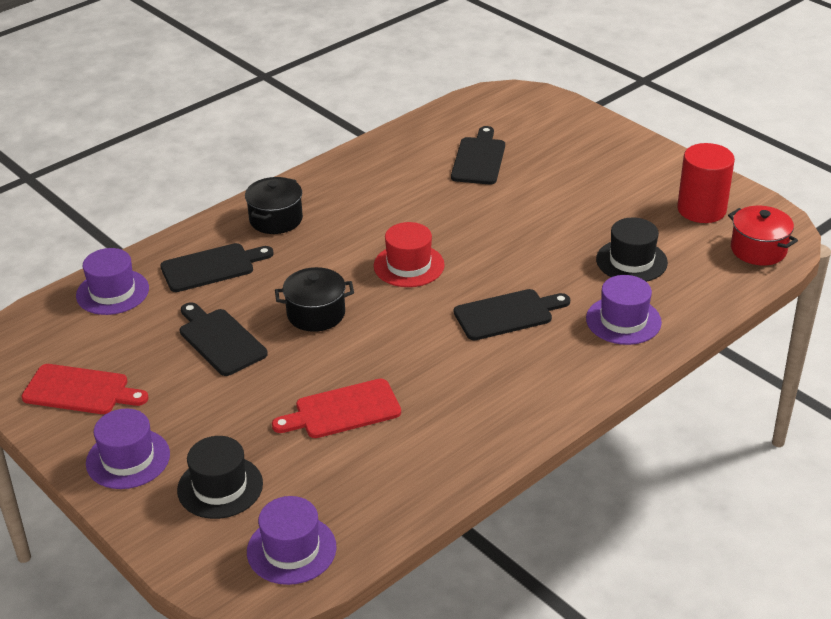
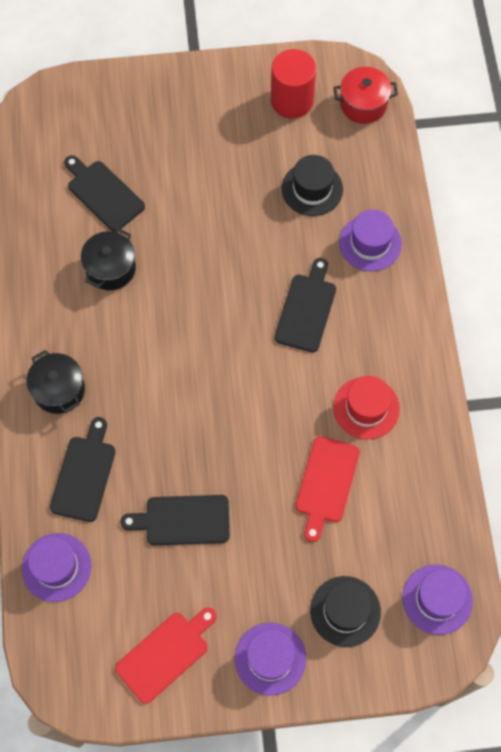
camera: 55 degrees left, 30 degrees up
(316, 314) = (204, 435): black pot -> black pot (111, 268)
(409, 265) = (198, 334): red hat -> red hat (366, 408)

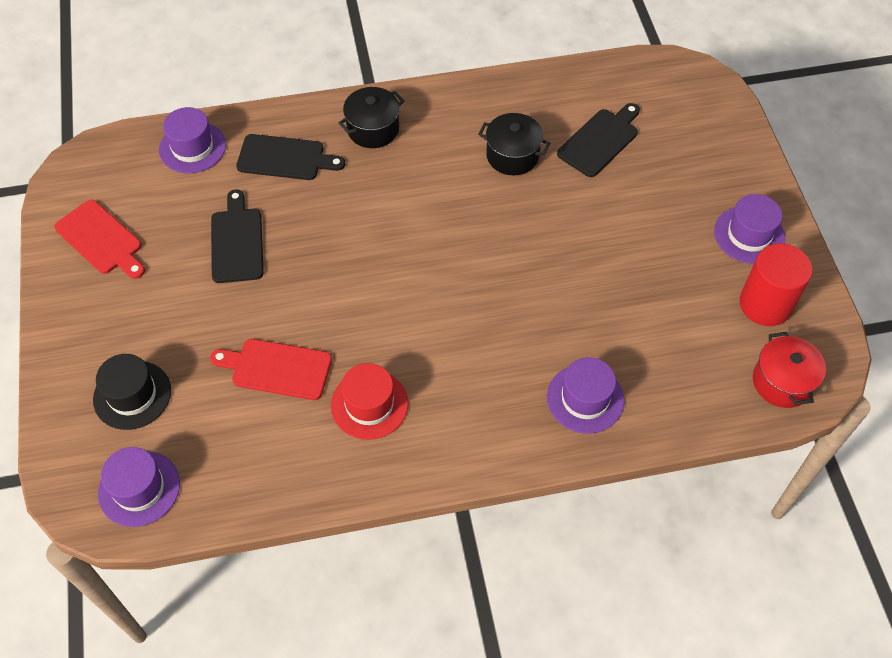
camera: 85 degrees right, 10 degrees down
(270, 658) = (88, 328): purple hat -> purple hat (749, 235)
(306, 309) = (487, 337): black cutting board -> none
(312, 189) = (647, 333): black hat -> none

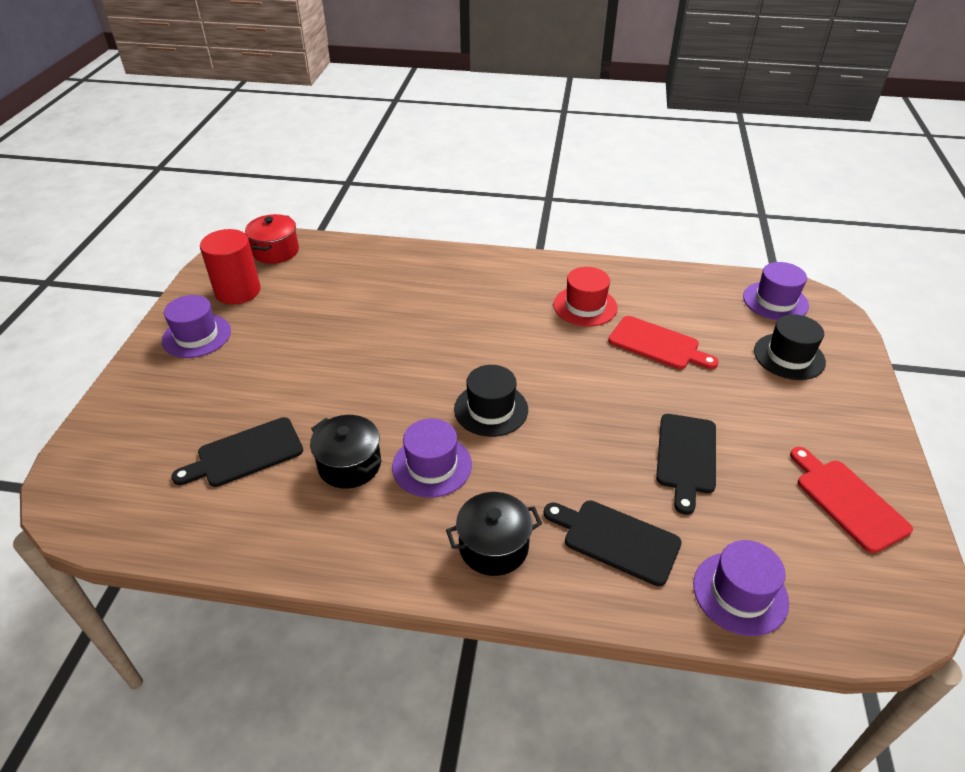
camera: 160 degrees left, 15 degrees down
(421, 238) = (491, 409): none -> black hat
(585, 398) = (420, 273): purple hat -> purple hat (432, 466)

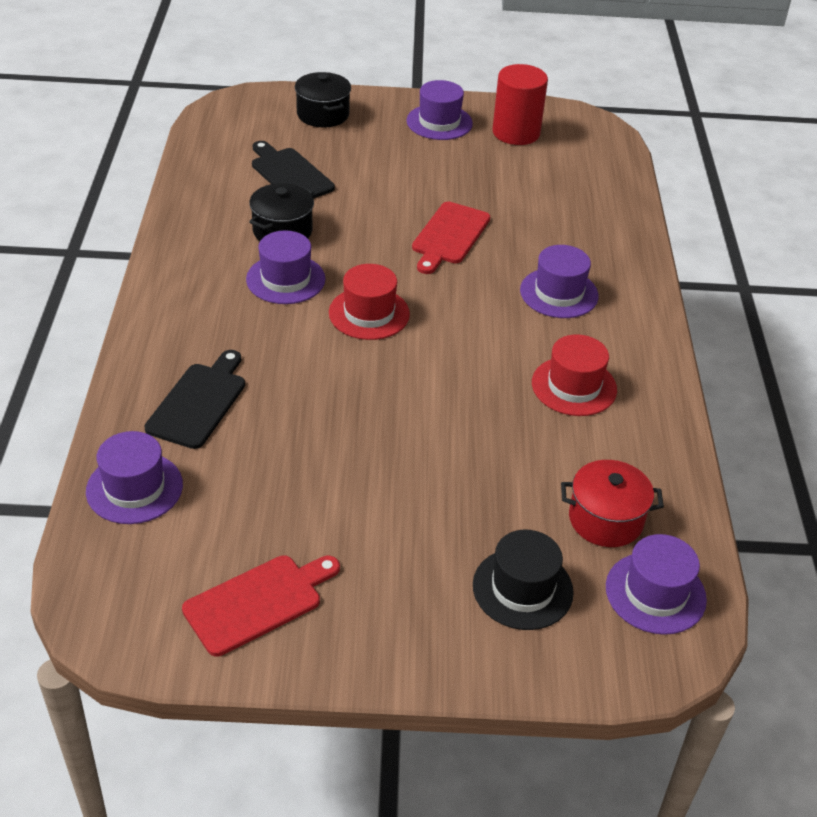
camera: 80 degrees right, 0 degrees up
(276, 251) = (595, 144): red pot -> red pot (605, 519)
(475, 298) = (559, 293): none -> purple hat
(491, 409) = (369, 313): black hat -> red hat
(493, 547) = (190, 322): black pot -> black pot (323, 114)
(657, 344) = (513, 451): red cutting board -> red cutting board (449, 236)
(686, 457) = (316, 463): black cutting board -> none

